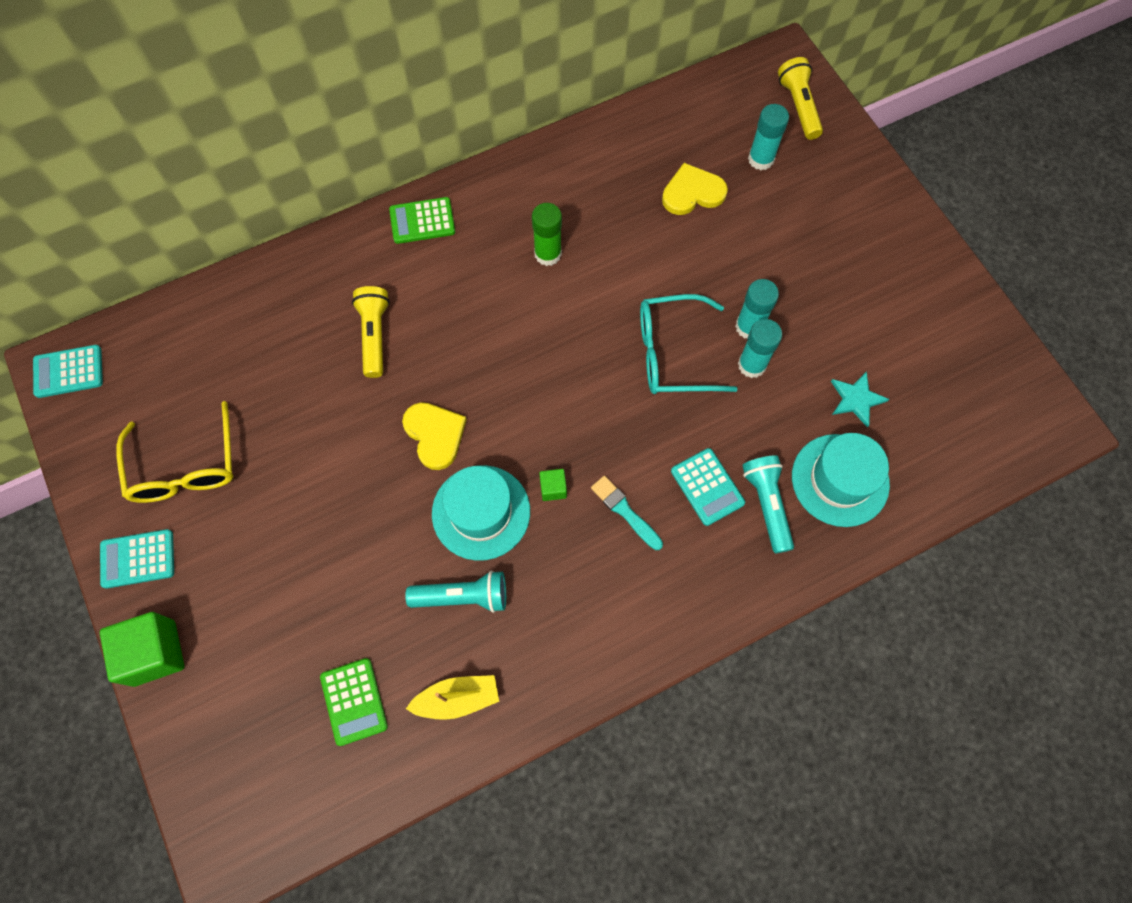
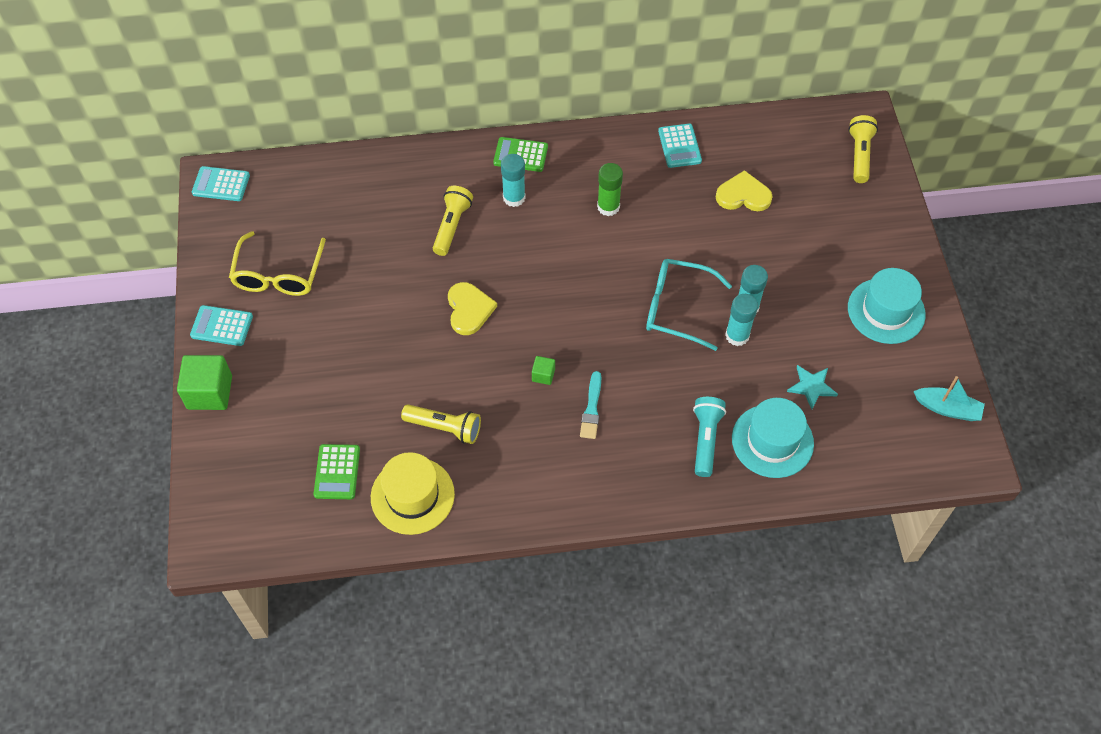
camera: 20 degrees right, 10 degrees down
(457, 699) = (412, 496): yellow boat -> yellow hat
(463, 596) = (445, 428): turquoise flashlight -> yellow flashlight
(481, 512) = (482, 374): turquoise hat -> turquoise hat (886, 311)
(625, 511) = (592, 408): turquoise brush -> turquoise brush turned 150 degrees counterclockwise
(707, 487) = (663, 412): turquoise calculator -> turquoise calculator (679, 146)
(761, 159) = (810, 186): turquoise glue stick -> turquoise glue stick (514, 198)
(1008, 376) = (947, 408): none -> turquoise boat

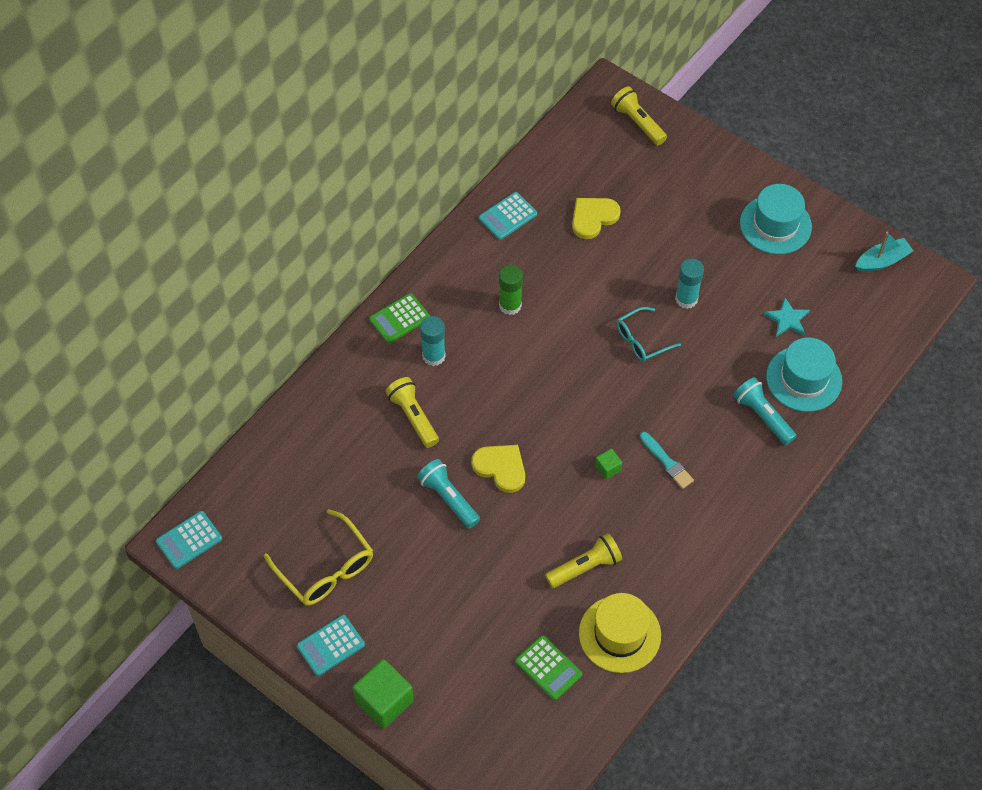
camera: 45 degrees left, 0 degrees up
(410, 299) = (448, 498): none -> turquoise flashlight
(677, 308) = (642, 340): turquoise glasses -> turquoise glasses, size x0.65
(679, 146) = (508, 216): turquoise calculator -> turquoise calculator turned 105 degrees clockwise
(737, 335) = (702, 325): turquoise glue stick -> none

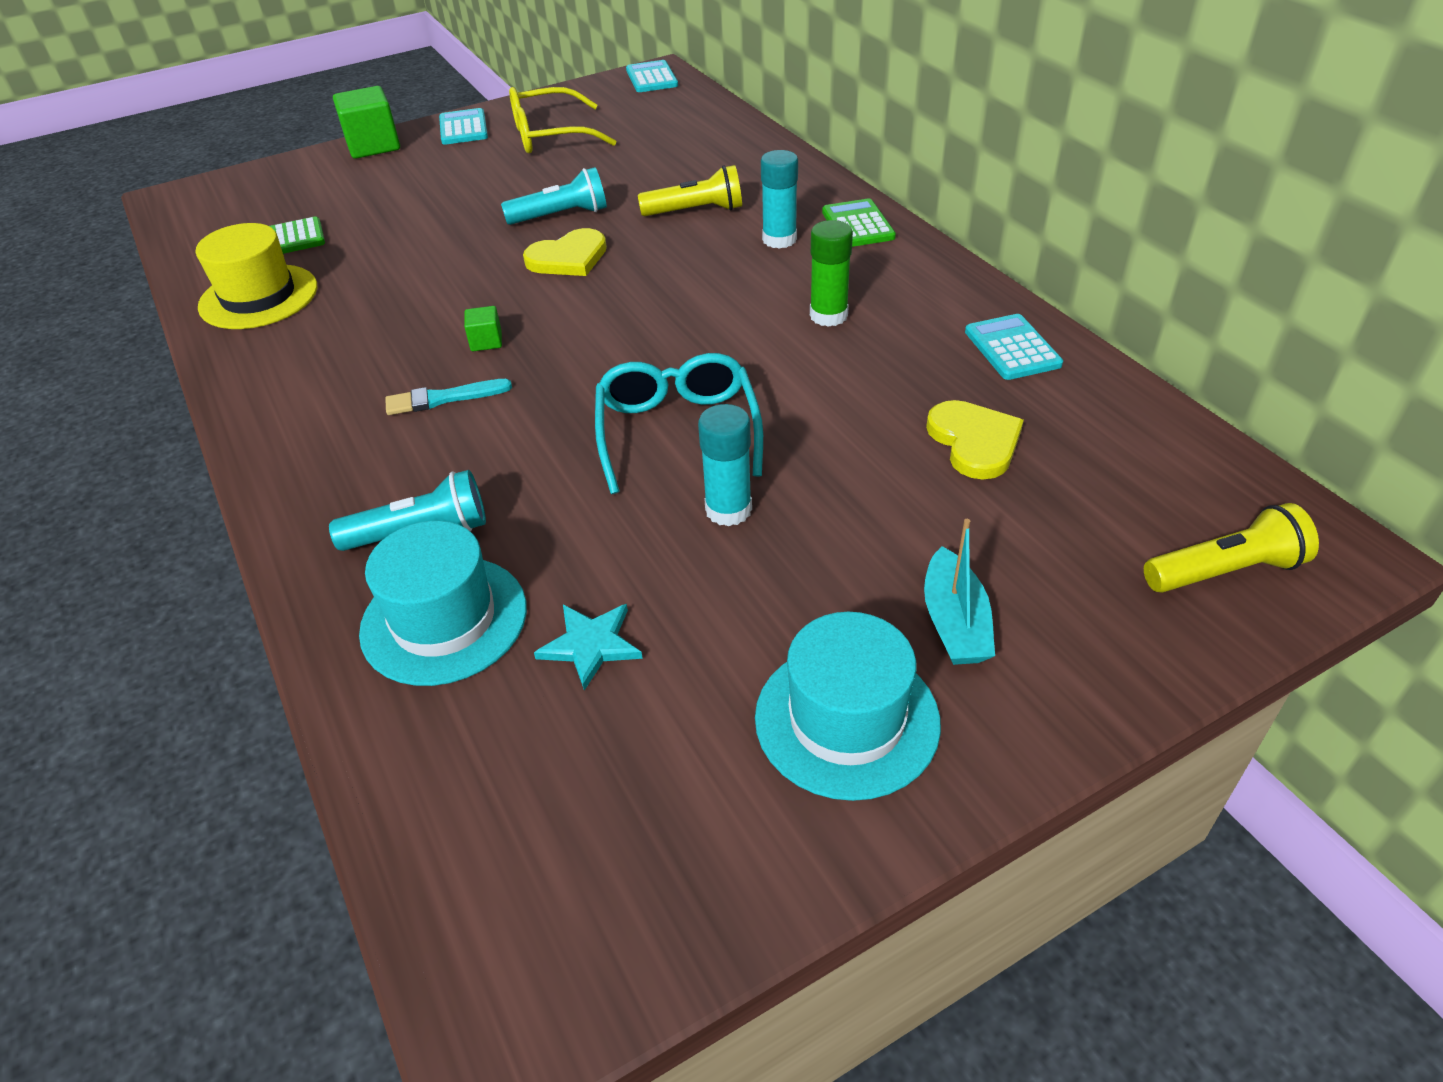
camera: 115 degrees right, 15 degrees down
(585, 567) = (370, 291): yellow flashlight -> none
(642, 340) = (677, 431): turquoise glasses -> turquoise glasses, size x1.53
(882, 261) = (632, 914): turquoise boat -> turquoise boat (954, 622)

